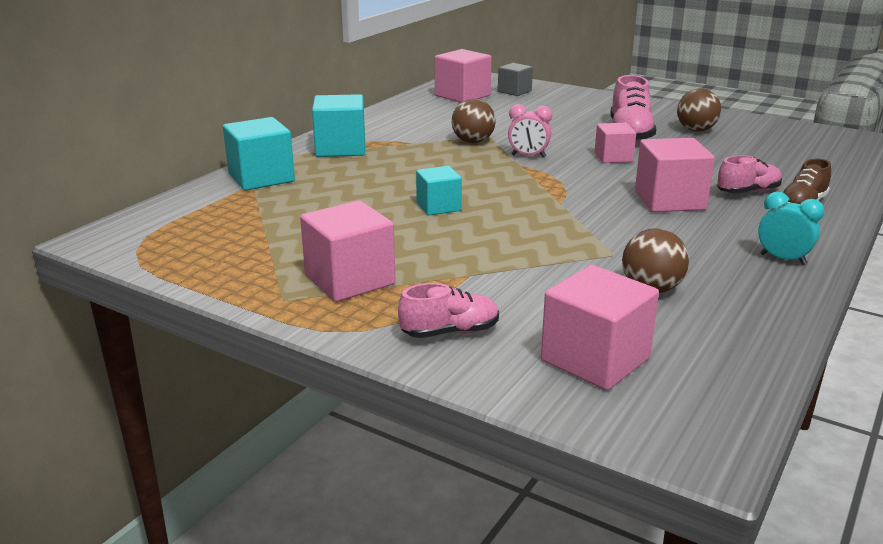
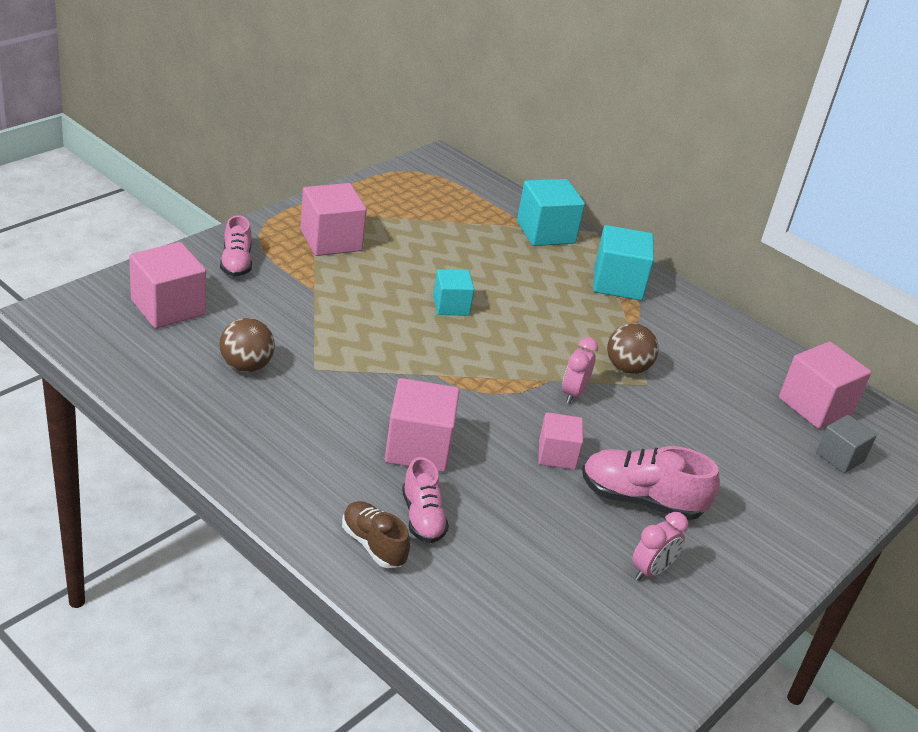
camera: 95 degrees right, 10 degrees up
(696, 130) = (651, 571): brown ball -> pink clock
(782, 259) = (258, 463): turquoise clock -> none

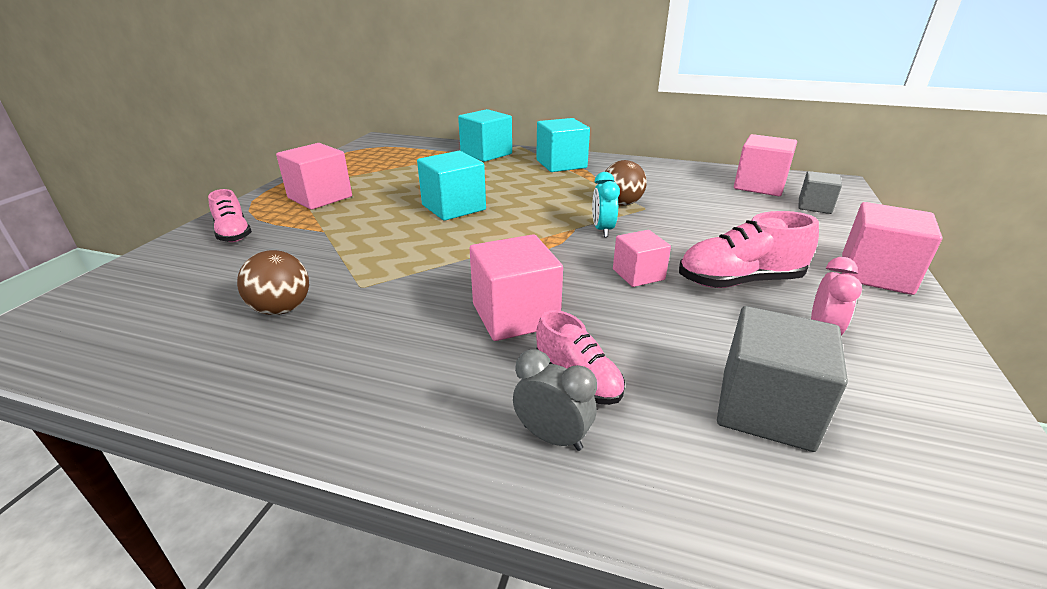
camera: 20 degrees left, 5 degrees down
(168, 307) = (166, 288): pink cube -> pink cube (875, 274)
(373, 545) = (552, 437): brown shoe -> grey clock
(451, 306) = (453, 207): turquoise cube -> turquoise cube, size x1.59
(535, 595) = (765, 408): none -> grey cube
(573, 393) = (602, 230): pink clock -> turquoise clock

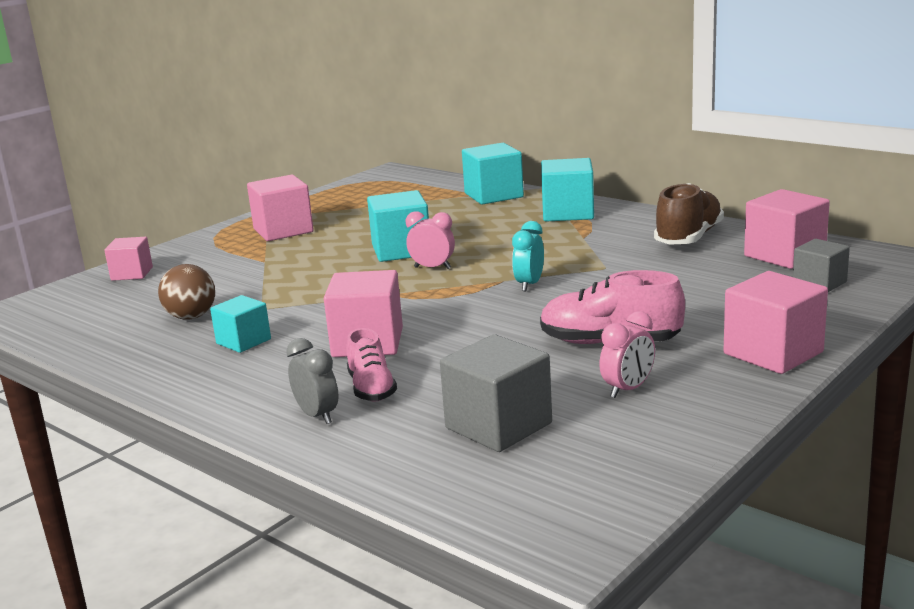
camera: 25 degrees right, 10 degrees down
(234, 234) = (189, 257): pink shoe -> none
(371, 335) = (243, 341): none -> turquoise cube
(499, 222) = (432, 268): none -> pink clock
(621, 204) = (583, 261): brown ball -> none
(638, 274) = (515, 326): pink cube -> pink cube (132, 274)
(675, 178) = (688, 238): none -> brown shoe

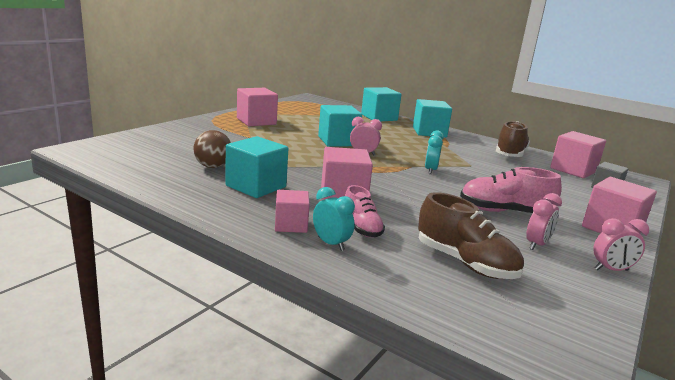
camera: 10 degrees left, 0 degrees up
(132, 274) = (162, 135): pink cube -> pink cube (291, 225)
(243, 341) = (256, 186): turquoise cube -> turquoise cube, size x1.59
(317, 415) = (331, 244): grey clock -> turquoise clock
(498, 426) = (465, 263): grey cube -> brown shoe
(720, 417) = (611, 270): none -> pink clock

